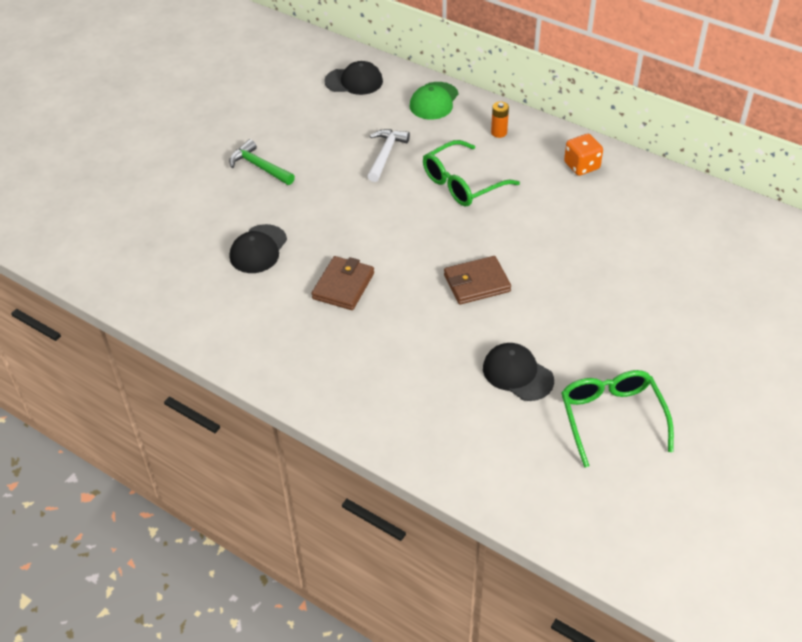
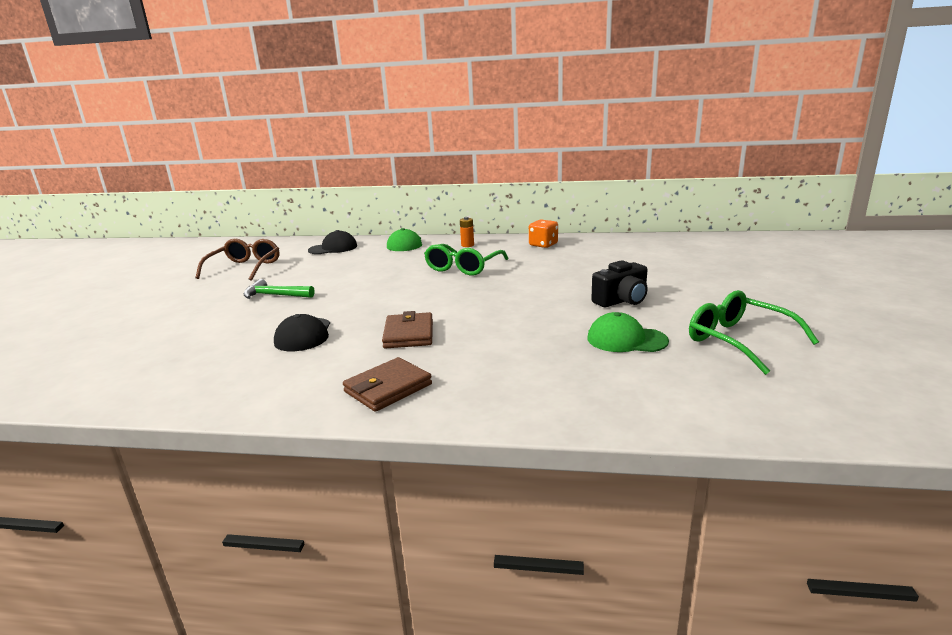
camera: 25 degrees left, 25 degrees down
(250, 94) = (245, 268): none -> brown glasses
(385, 154) = (387, 269): white hammer -> none
(476, 283) = (529, 305): brown wallet -> brown wallet (388, 388)
(517, 374) = (626, 340): black cap -> green cap
(567, 313) = (622, 300): none -> black camera

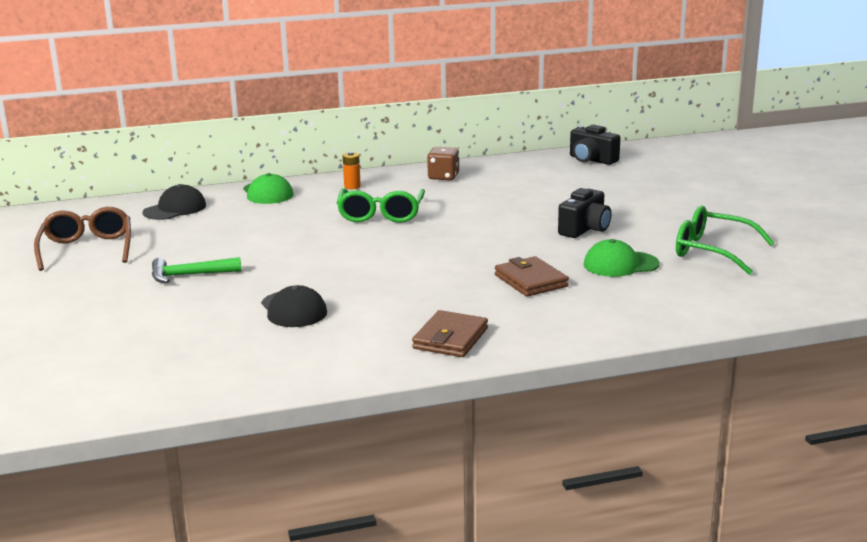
camera: 25 degrees left, 0 degrees up
(409, 334) = (409, 291): brown wallet -> brown wallet (531, 281)
(543, 245) = (443, 177): orange dice -> brown dice
(682, 243) = (591, 160): none -> black camera

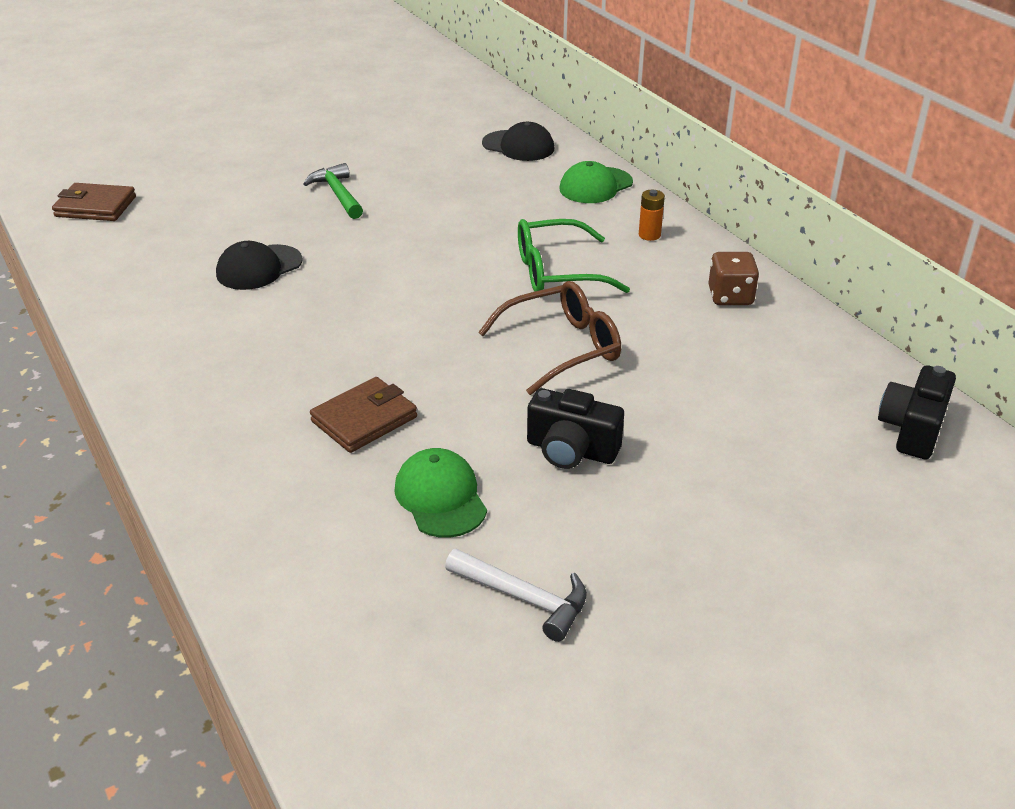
camera: 75 degrees right, 15 degrees up
(87, 249) = (393, 130): brown glasses -> brown glasses (562, 347)
(450, 338) = (188, 379): brown wallet -> brown wallet (95, 206)
(712, 251) = (524, 598): green glasses -> white hammer

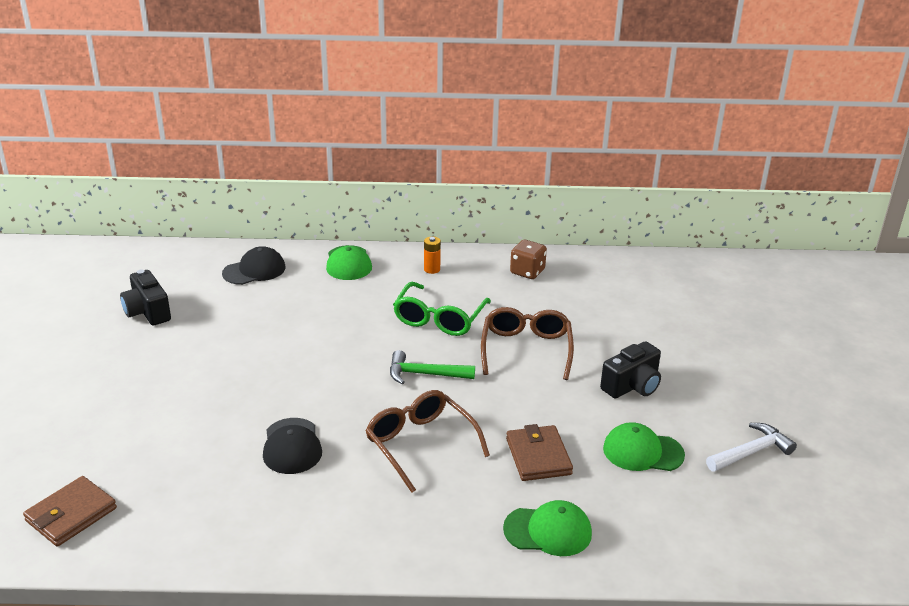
camera: 60 degrees left, 5 degrees down
(239, 466) = (548, 531): none -> green cap
(321, 336) = (420, 444): none -> brown glasses
(338, 194) = (223, 372): green hammer -> green hammer (425, 374)
(912, 429) = (692, 274): black camera -> black camera (147, 312)

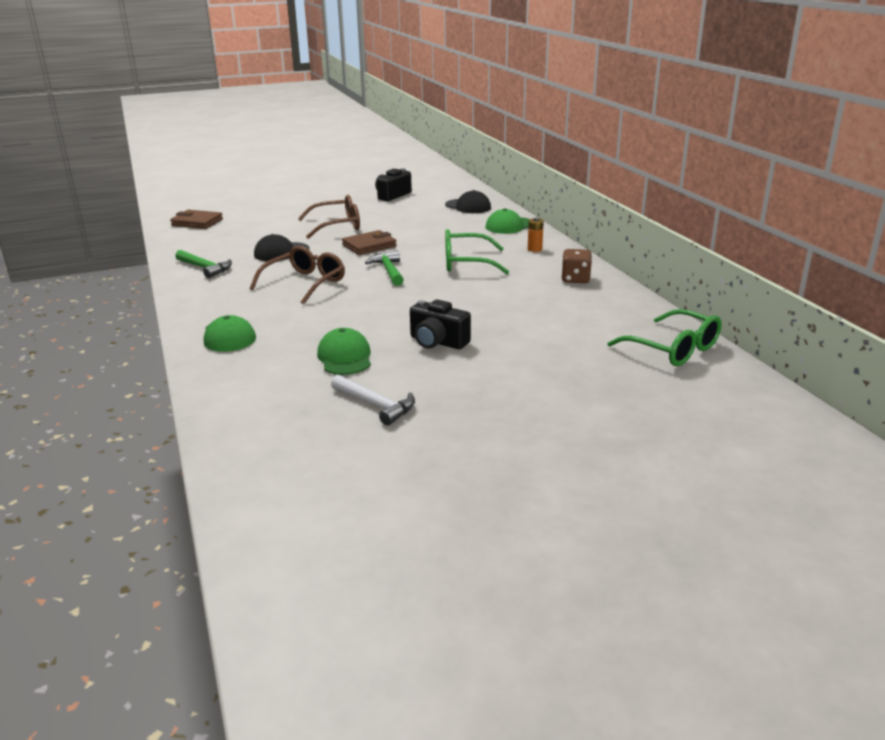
camera: 70 degrees right, 5 degrees down
(297, 528) = (205, 268): none -> green hammer
(526, 349) = (454, 296): brown glasses -> brown glasses (337, 226)
(538, 456) = (314, 320): brown wallet -> brown wallet (369, 246)
(697, 274) = (673, 349): none -> green glasses

